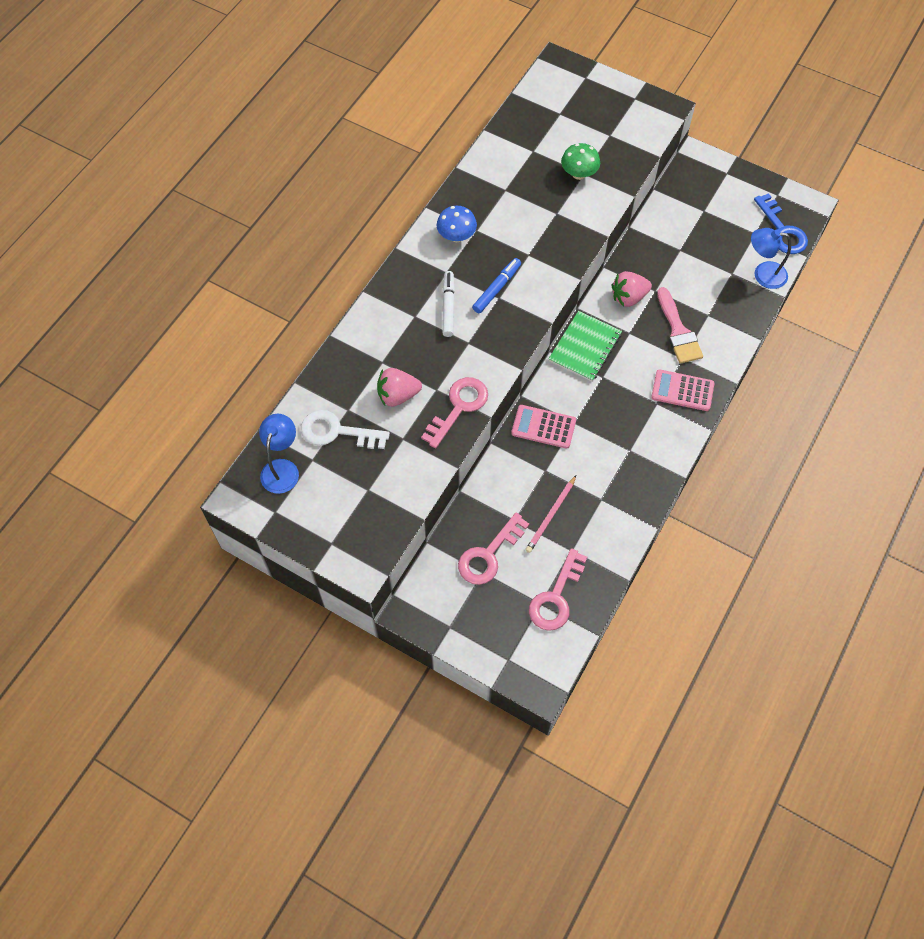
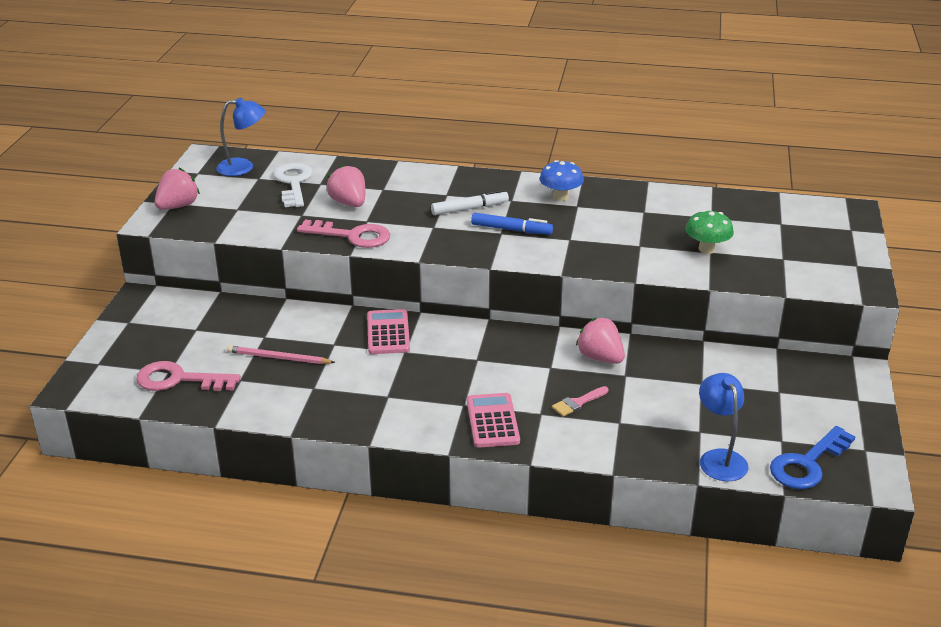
camera: 70 degrees right, 30 degrees down
(340, 540) = (178, 206): none -> pink strawberry
(489, 555) = (217, 329): pink key -> none
(585, 347) = (509, 340): green notebook -> none
(678, 331) = (578, 403): pink brush -> pink brush, size x0.56

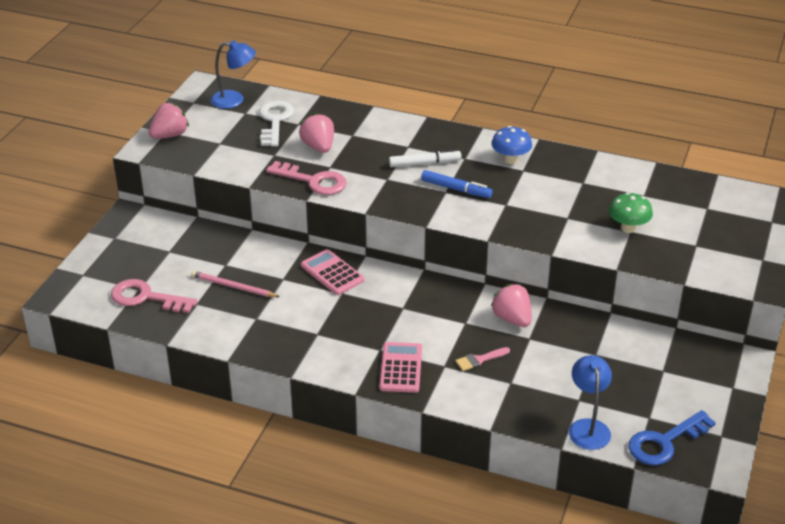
camera: 10 degrees right, 5 degrees up
(388, 333) = (332, 273): pink calculator -> pink calculator turned 45 degrees counterclockwise

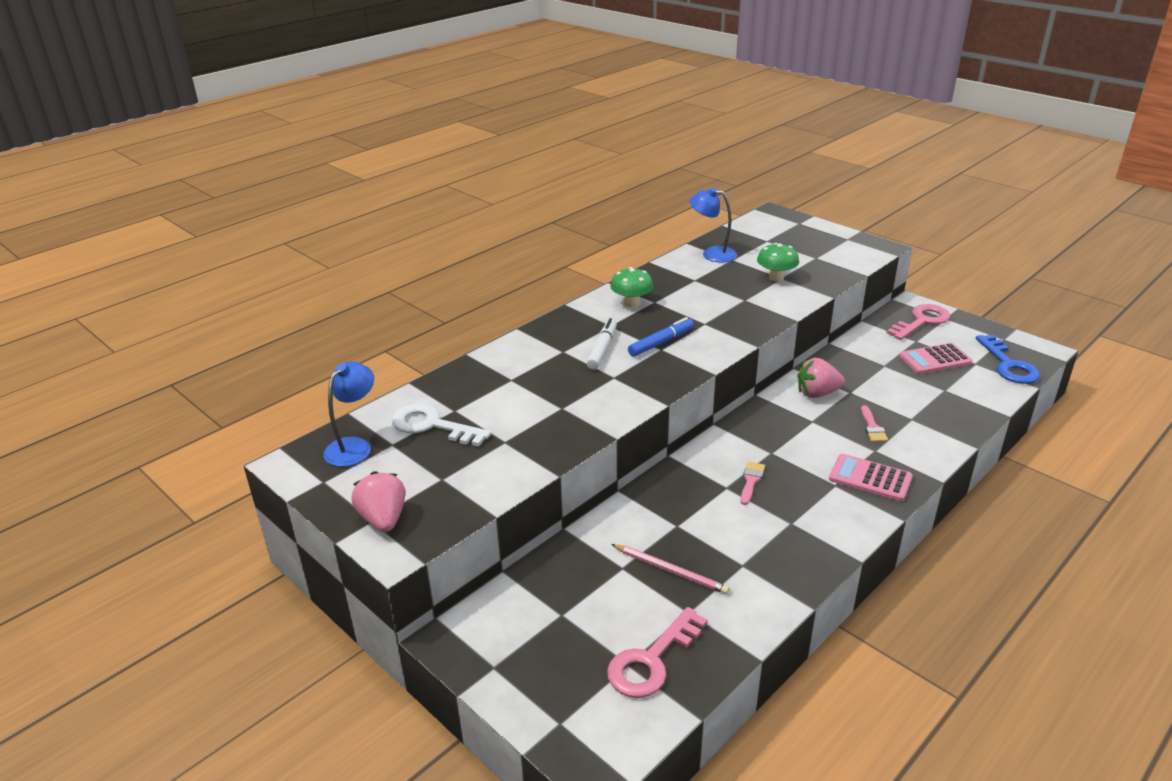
camera: 65 degrees left, 5 degrees down
(233, 286) = (670, 571): pink pencil -> pink pencil turned 105 degrees counterclockwise
(313, 181) = (582, 425): pink key -> pink key (921, 321)
(318, 147) = (516, 406): pink strawberry -> none
(332, 273) = (687, 485): pink calculator -> pink calculator (935, 359)
(358, 304) = (751, 481): none -> pink brush
(510, 159) = (631, 303): blue mushroom -> green mushroom
(588, 427) = (983, 395): blue lamp -> blue lamp (712, 254)

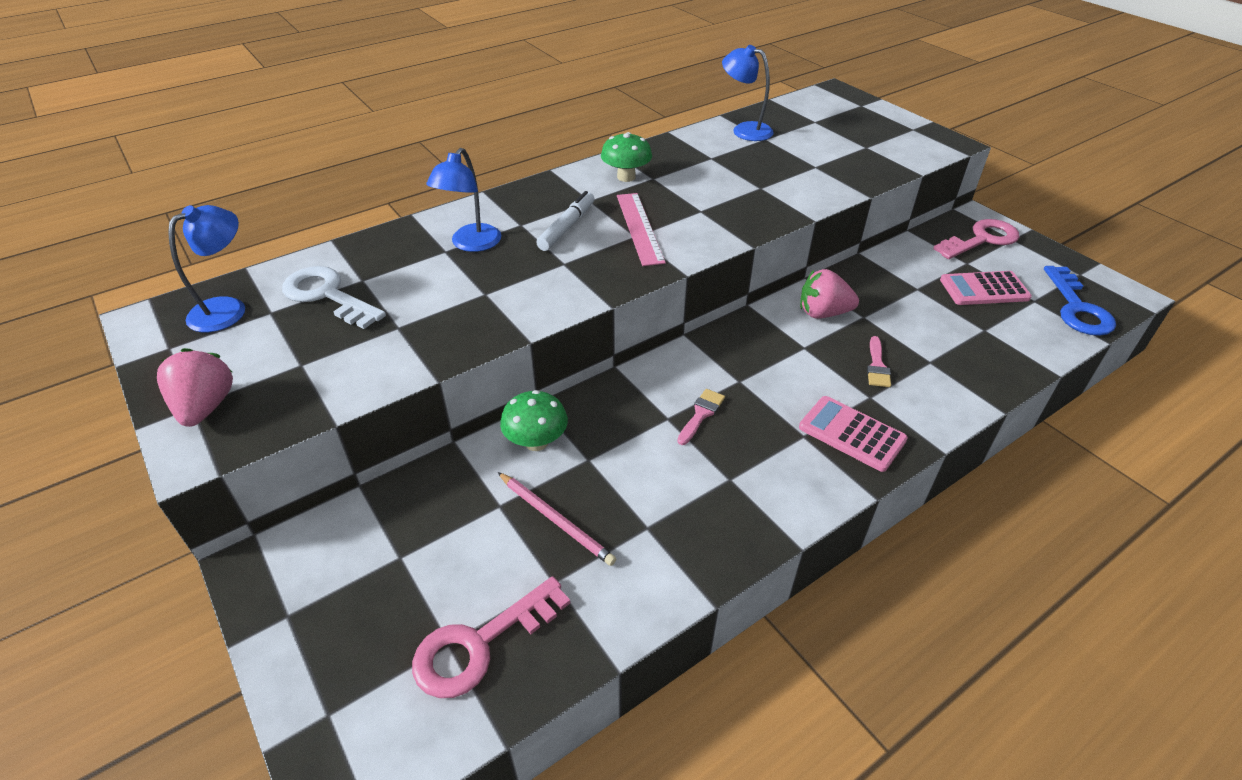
camera: 10 degrees right, 10 degrees up
(530, 372) = (471, 244): none -> blue lamp
(661, 342) = (639, 228): blue marker -> pink ruler
(776, 277) = (809, 165): green mushroom -> green mushroom (536, 442)

